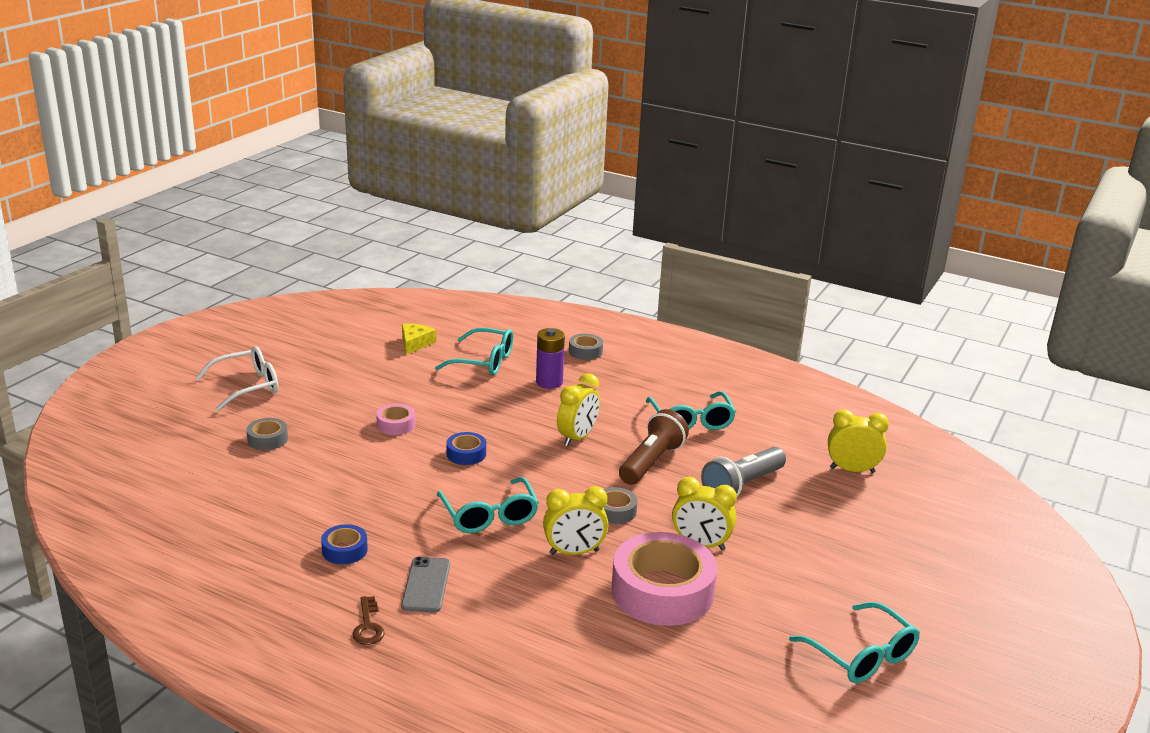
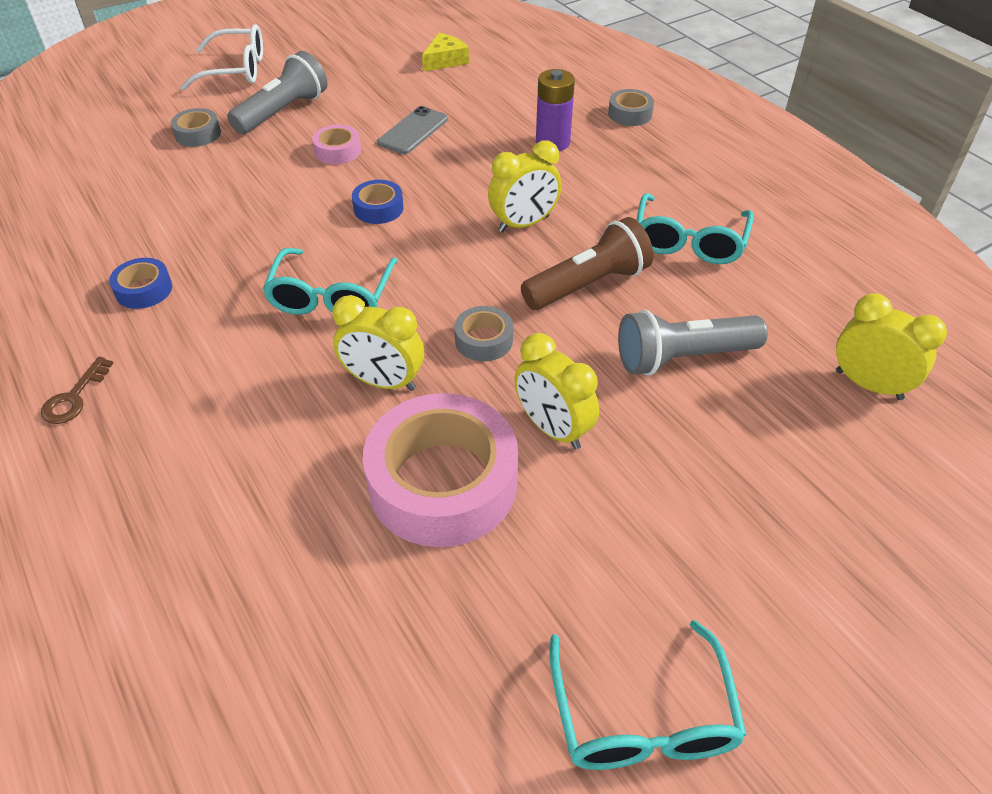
camera: 30 degrees right, 20 degrees up
(322, 408) = (283, 112): none -> grey flashlight
(426, 585) = (181, 366): grey phone -> grey phone (413, 131)
(484, 361) = (500, 99): turquoise glasses -> none

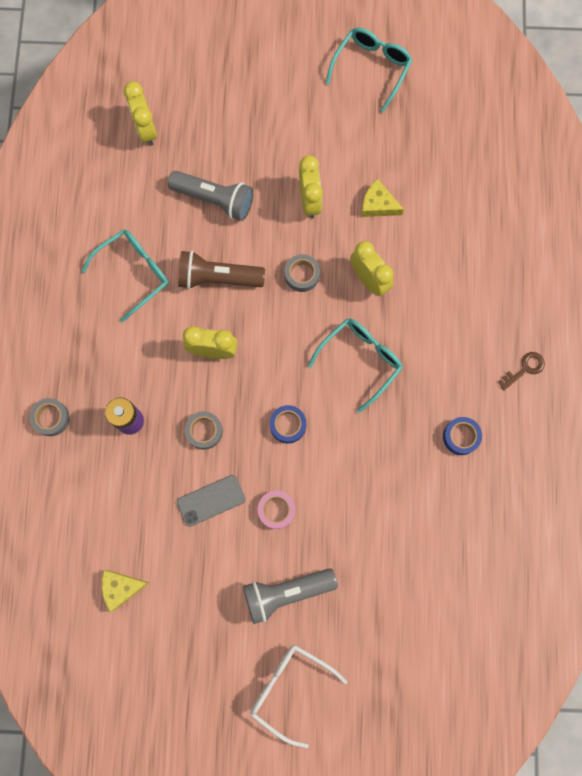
camera: 145 degrees left, 30 degrees up
(198, 134) = (360, 602): grey tape -> grey tape (204, 431)
(443, 483) = (378, 204): pink tape -> yellow cheese

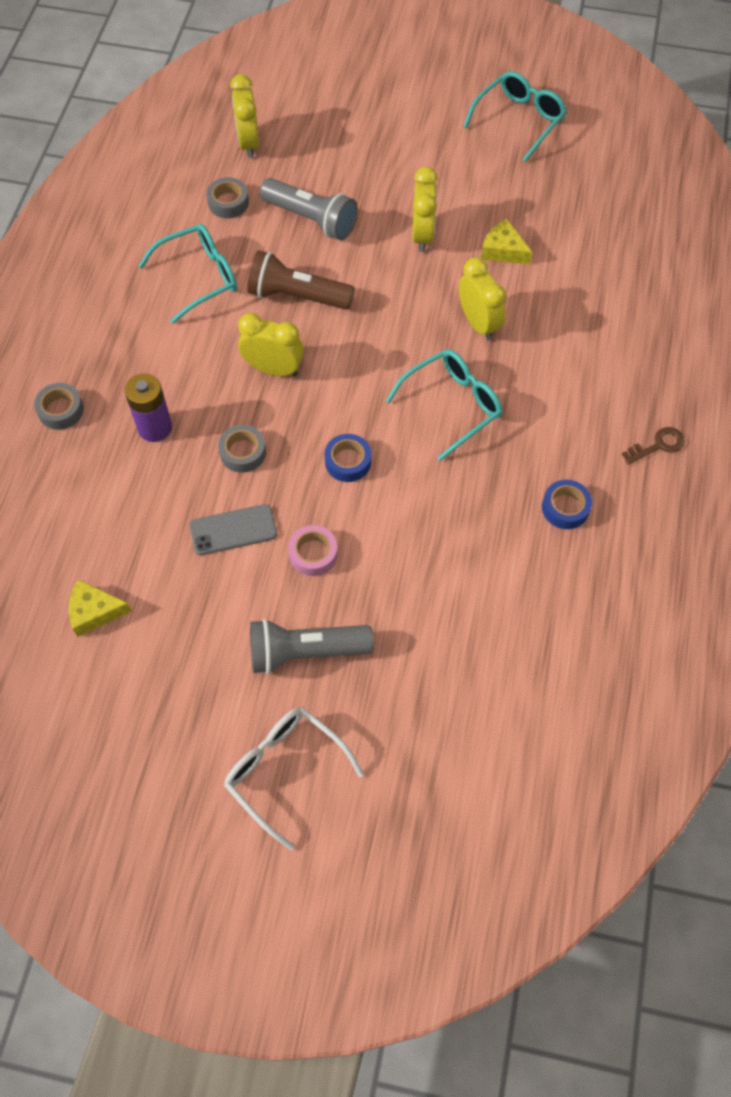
camera: 10 degrees right, 15 degrees down
(302, 275) = (398, 307): grey tape -> grey tape (228, 203)

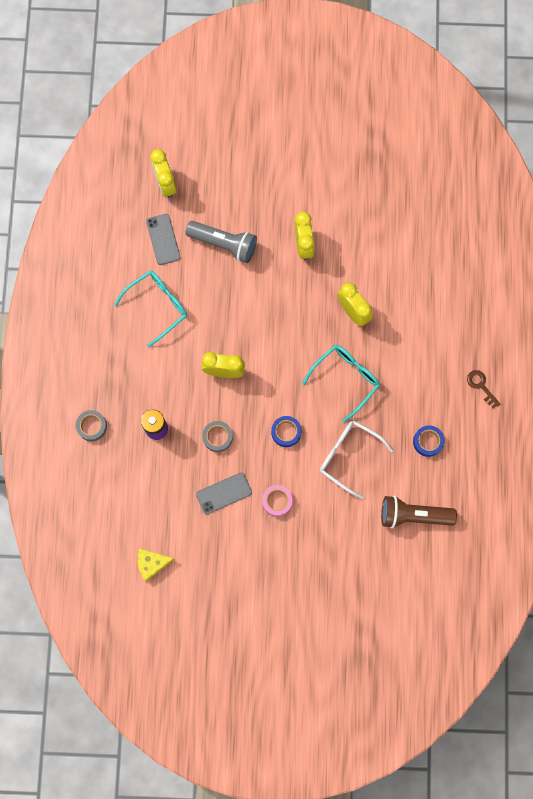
camera: 10 degrees left, 15 degrees up
(228, 203) = (163, 239): grey tape -> grey phone
(284, 771) = (288, 642): white glasses -> white glasses (348, 456)
(297, 296) = (227, 310): brown flashlight -> brown flashlight (413, 515)
(305, 652) = (285, 566): grey flashlight -> none
(503, 250) = (360, 248): yellow cheese -> none
(519, 120) = (356, 130): turquoise glasses -> none
(658, 445) = (481, 386): brown key -> brown key turned 90 degrees counterclockwise

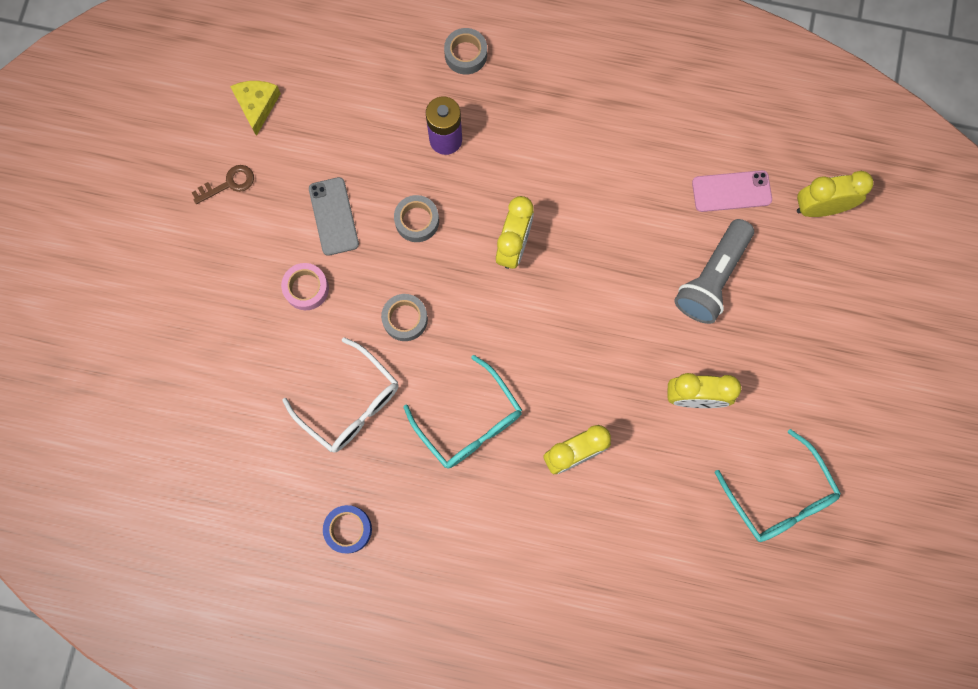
camera: 100 degrees right, 0 degrees up
(158, 306) = (628, 168): turquoise glasses -> turquoise glasses (780, 497)
(163, 239) = (731, 191): grey phone -> pink phone
(286, 432) = (405, 319): blue tape -> grey tape
(348, 456) = (351, 404): white glasses -> white glasses turned 90 degrees clockwise
(413, 515) = (242, 484): brown flashlight -> none
(481, 386) = (419, 633): brown key -> brown key (229, 183)

